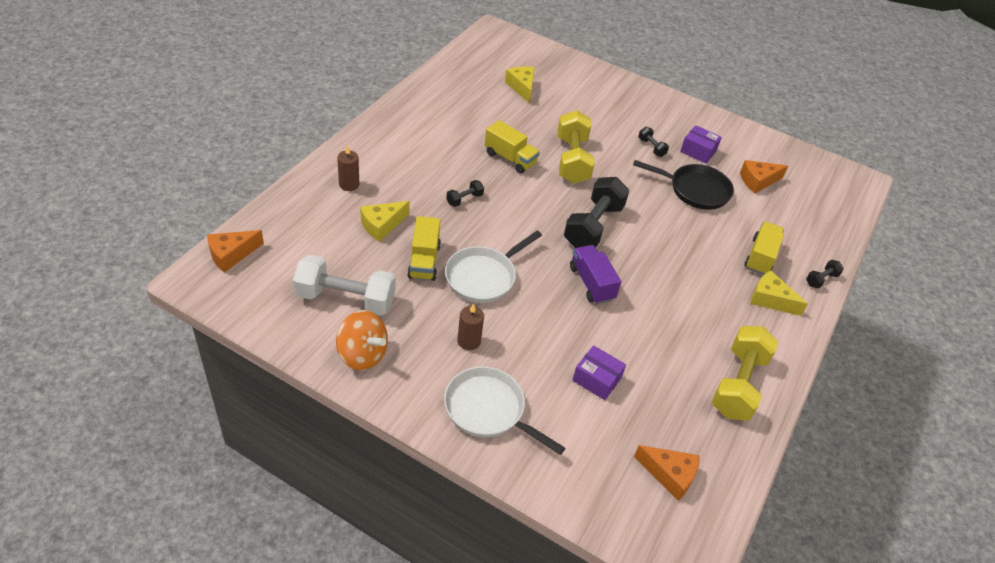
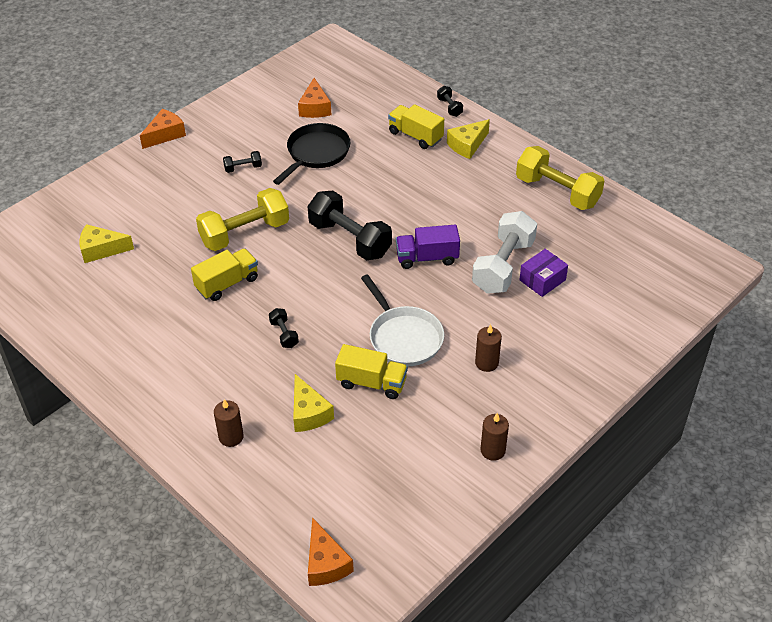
camera: 70 degrees left, 0 degrees up
(346, 299) = (415, 457): white dumbbell -> white dumbbell (503, 266)
(362, 354) = (493, 450): orange spinning top -> brown candle
(489, 410) = (569, 361): white pan -> none
(572, 160) = (245, 233): yellow dumbbell -> yellow dumbbell turned 45 degrees counterclockwise
(670, 475) = (643, 257): orange cheese -> orange cheese (165, 134)
(698, 151) = (259, 136): purple box -> none

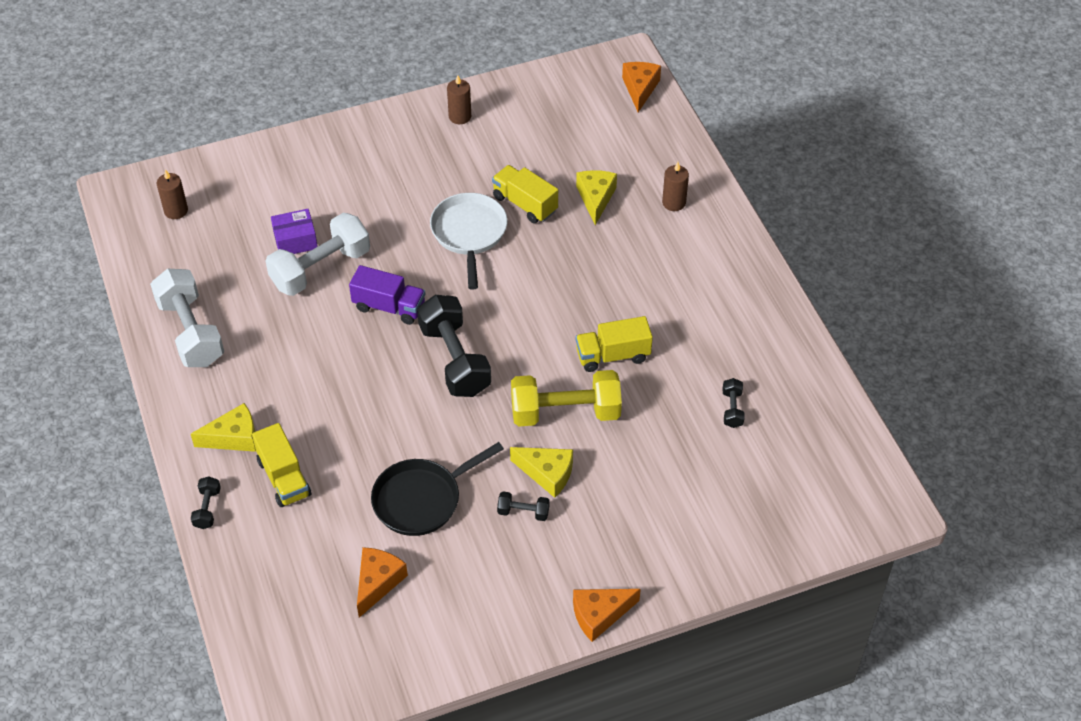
camera: 155 degrees left, 5 degrees up
(101, 250) = (737, 453): yellow cheese -> yellow cheese (547, 474)
(284, 334) = (581, 278): black dumbbell -> black dumbbell (732, 409)
(486, 363) = (411, 184): brown candle -> brown candle (176, 211)
(557, 192) = (191, 332): yellow dumbbell -> white dumbbell

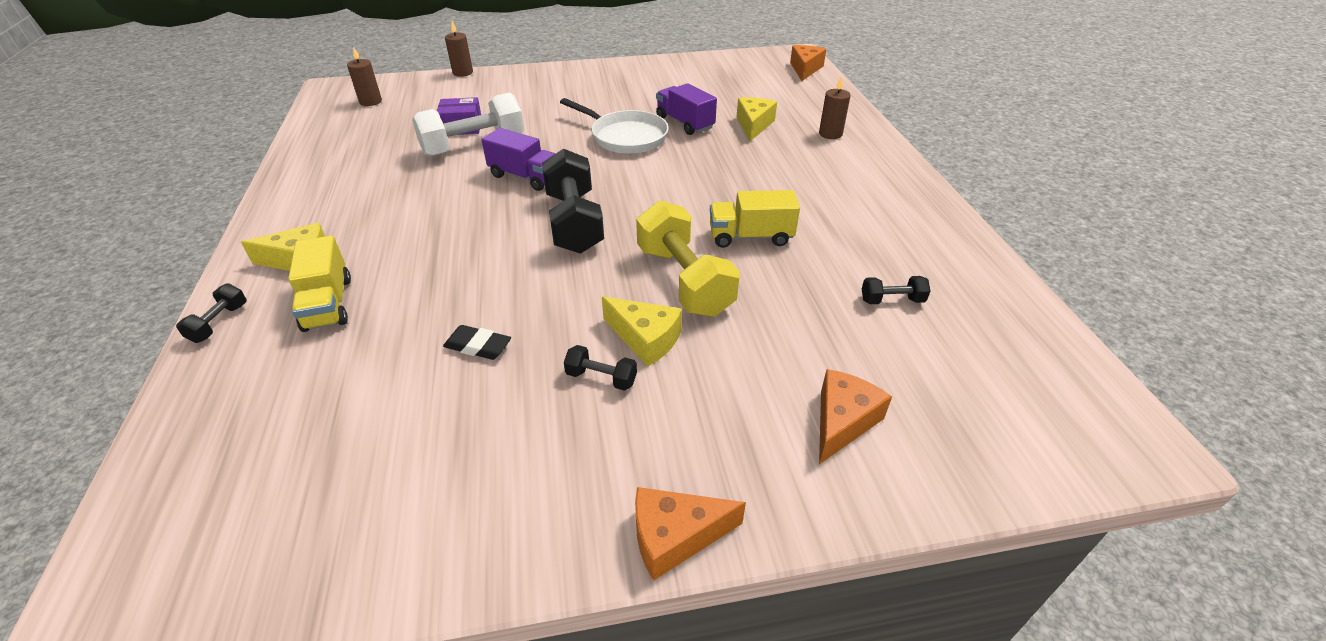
camera: 10 degrees right, 10 degrees down
(191, 332) = (322, 176): white dumbbell -> none
(378, 582) = (370, 438): orange cheese -> orange cheese (842, 421)
(422, 499) = (478, 346): black pan -> black eraser
(460, 116) = (643, 72): brown candle -> brown candle (463, 73)
(469, 234) = (625, 137): white pan -> white pan turned 120 degrees clockwise
(525, 204) = (685, 123): yellow truck -> purple truck
(565, 412) = (684, 280): yellow dumbbell -> yellow dumbbell turned 60 degrees clockwise
(732, 409) = (892, 300): black dumbbell -> black dumbbell turned 75 degrees clockwise

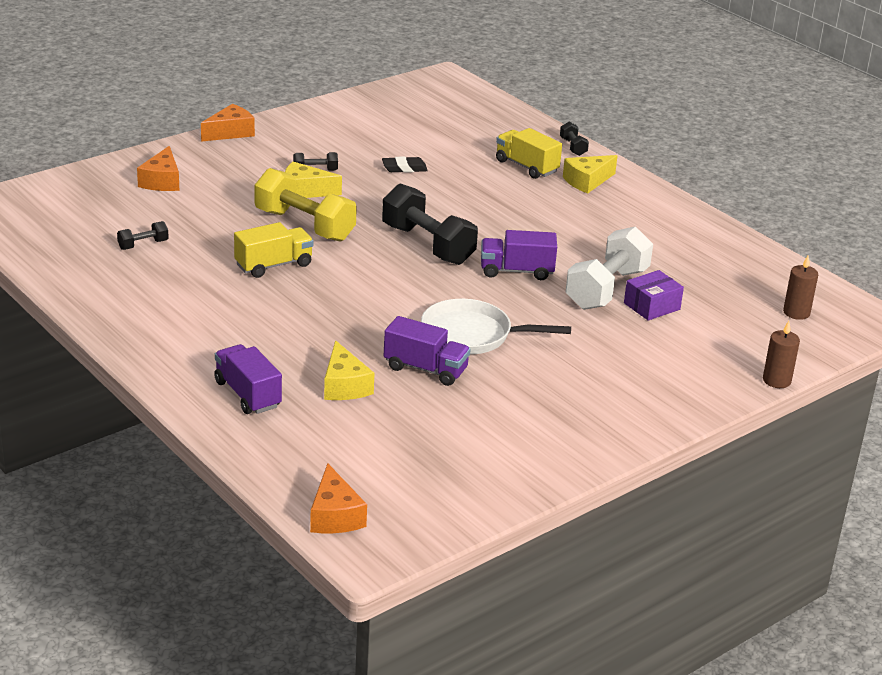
camera: 150 degrees right, 10 degrees down
(830, 134) = (247, 394): brown candle -> purple truck

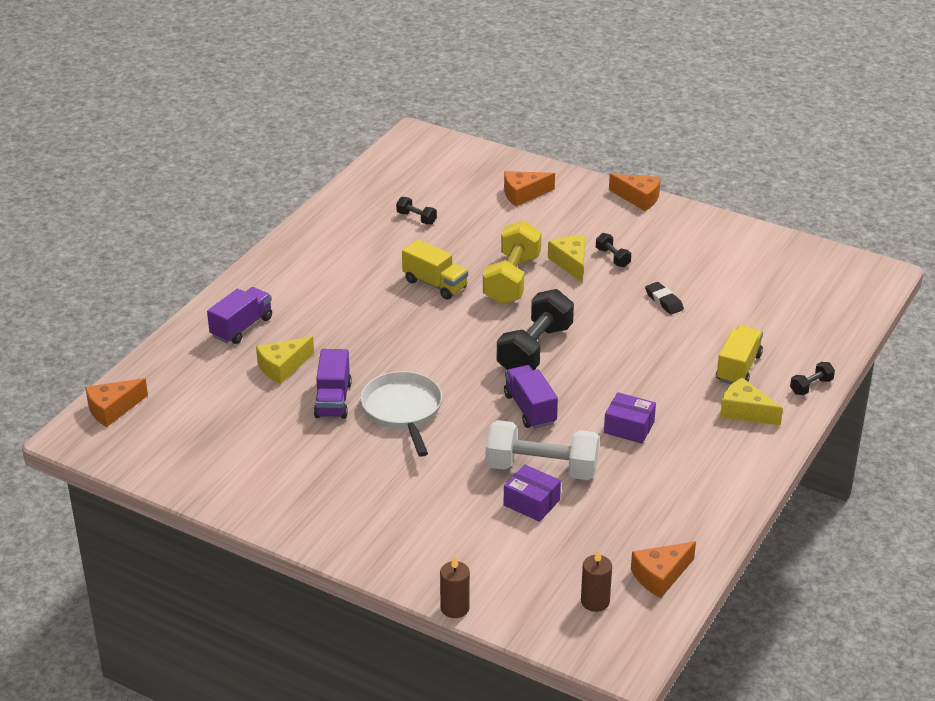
camera: 70 degrees right, 5 degrees up
(575, 234) = (629, 427): none -> purple box
(777, 276) = (660, 576): none -> orange cheese

